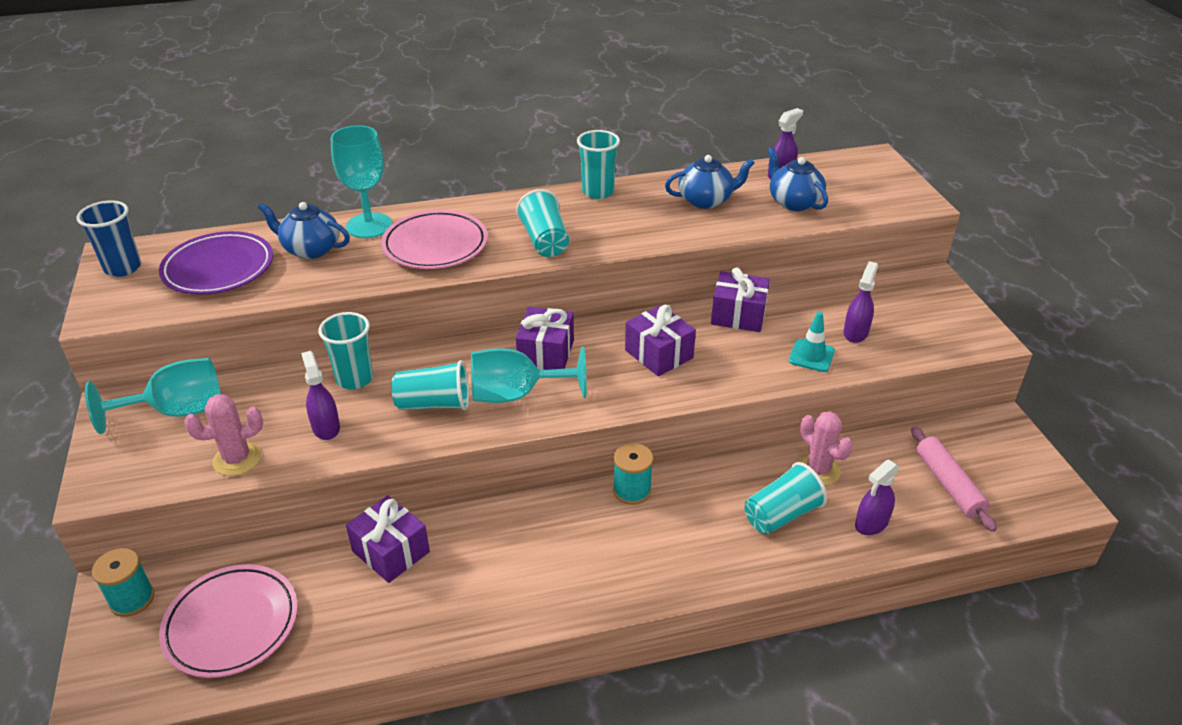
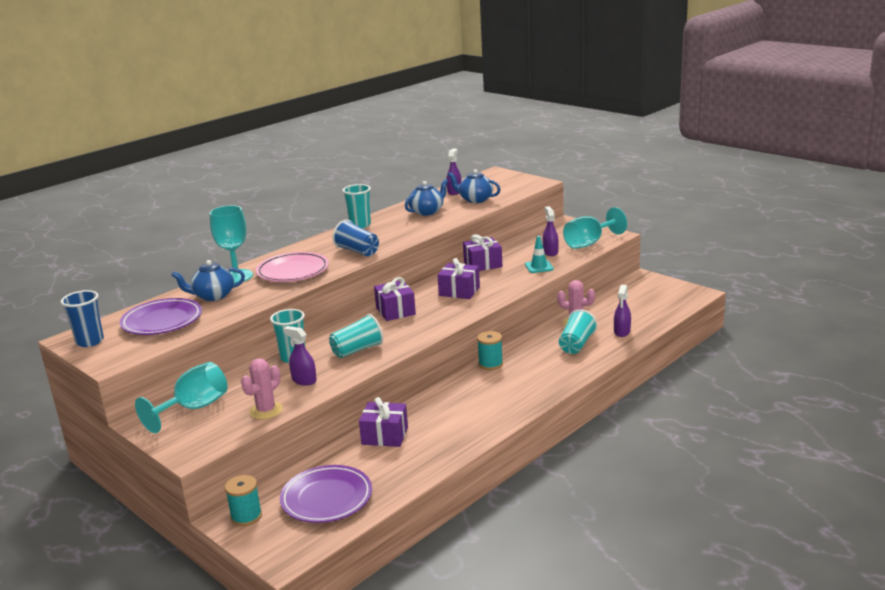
camera: 30 degrees left, 15 degrees down
(232, 624) = (327, 498): pink plate -> purple plate
(516, 395) = (400, 331): turquoise goblet -> turquoise goblet (589, 243)
(544, 241) = (357, 251): turquoise cup -> blue cup
(948, 485) = (641, 306): pink rolling pin -> none

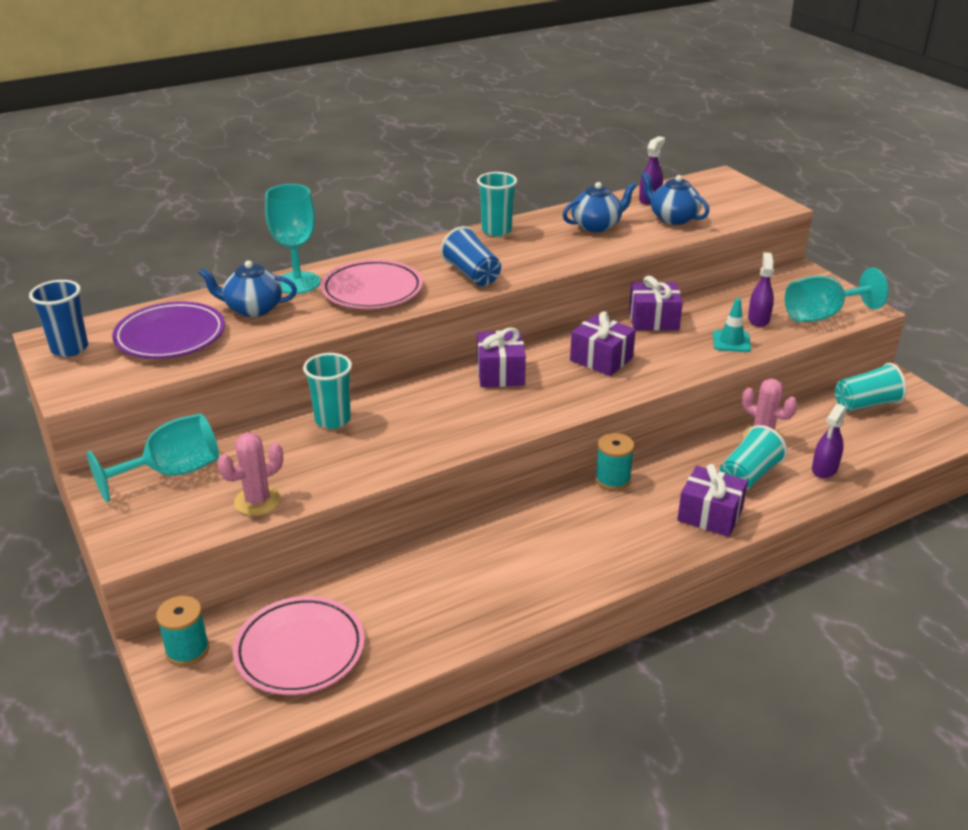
camera: 15 degrees right, 10 degrees up
(304, 380) = (329, 462): purple spray bottle -> none
(327, 498) = (300, 650): purple plate -> pink plate
(357, 350) = (420, 428): turquoise cup -> turquoise cup (866, 404)
(385, 435) = (420, 565): purple gift -> purple gift (710, 515)

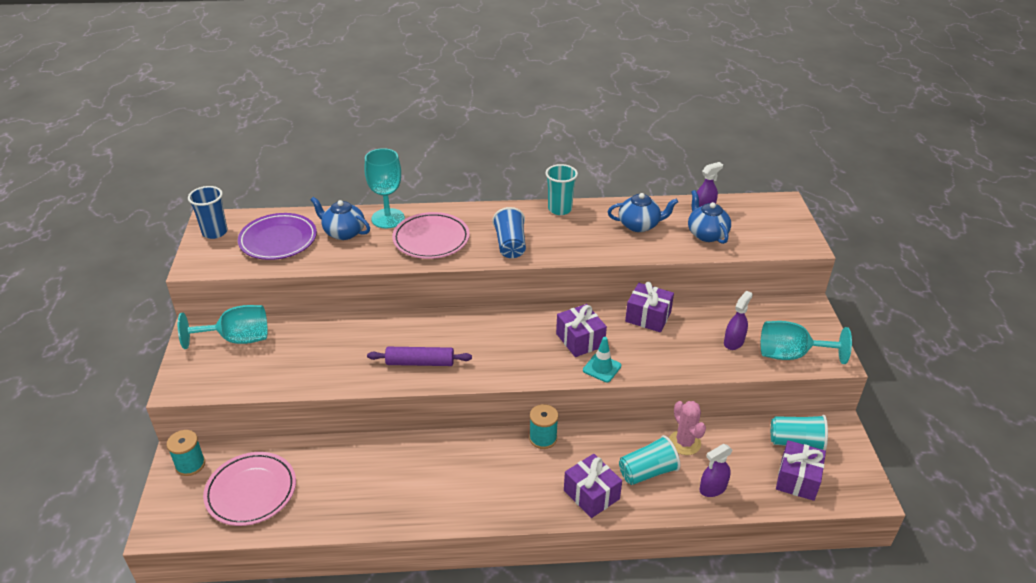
camera: 25 degrees right, 5 degrees up
(257, 501) = (270, 379): pink cactus -> none
(332, 420) = (359, 331): turquoise cup -> none
(437, 430) = (420, 363): none -> purple rolling pin
(500, 373) = (498, 329): purple gift -> purple gift (797, 479)
(731, 341) = (694, 356): turquoise traffic cone -> turquoise traffic cone (602, 368)

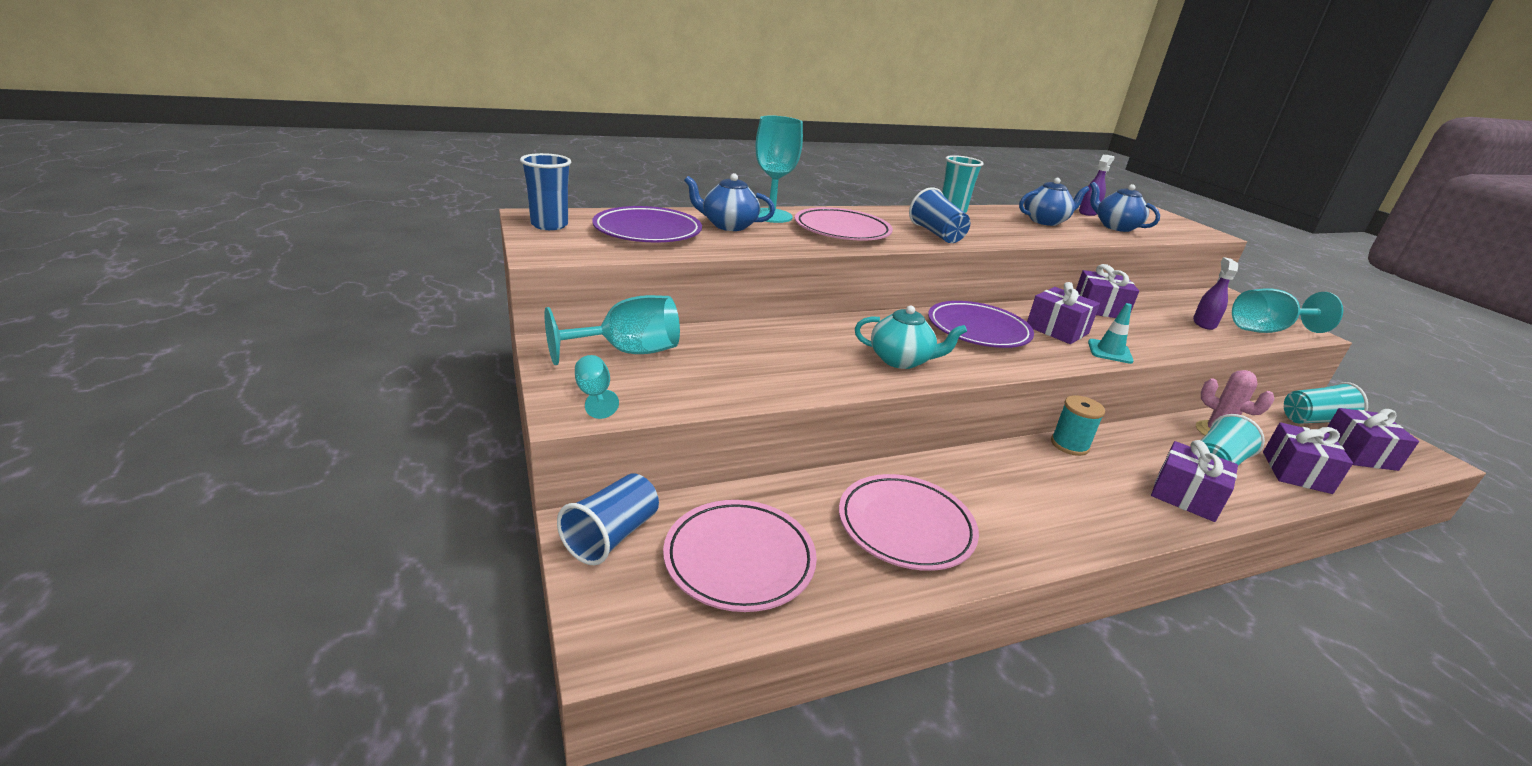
camera: 20 degrees left, 10 degrees down
(190, 465) = (611, 536): turquoise spool -> blue cup
(197, 375) = (594, 395): none -> turquoise goblet
(366, 486) = (905, 526): none -> pink plate
(420, 363) = (901, 360): purple rolling pin -> turquoise teapot
(510, 335) = (978, 330): none -> purple plate
(712, 488) = (1296, 472): purple spray bottle -> purple gift

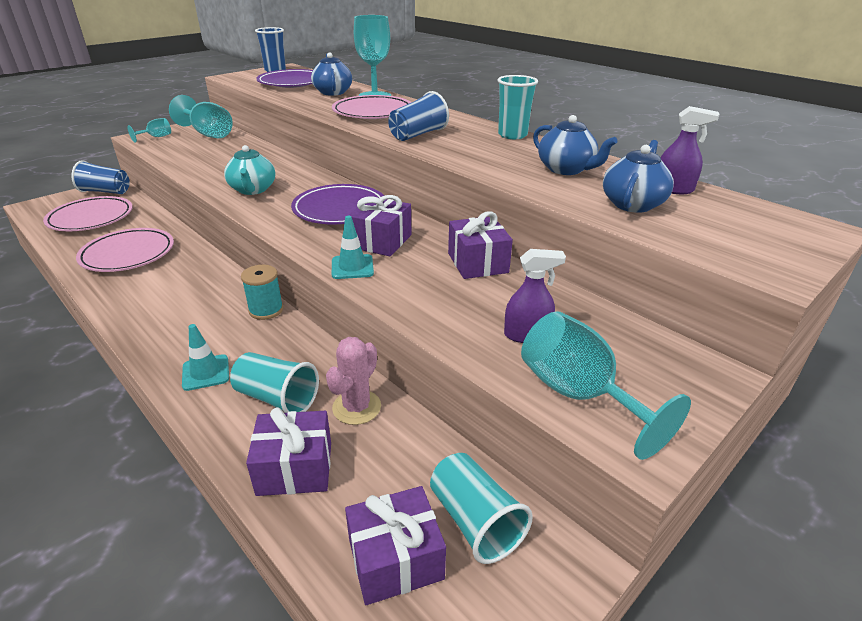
camera: 70 degrees right, 5 degrees up
(1185, 496) = (206, 372): purple gift -> turquoise traffic cone

